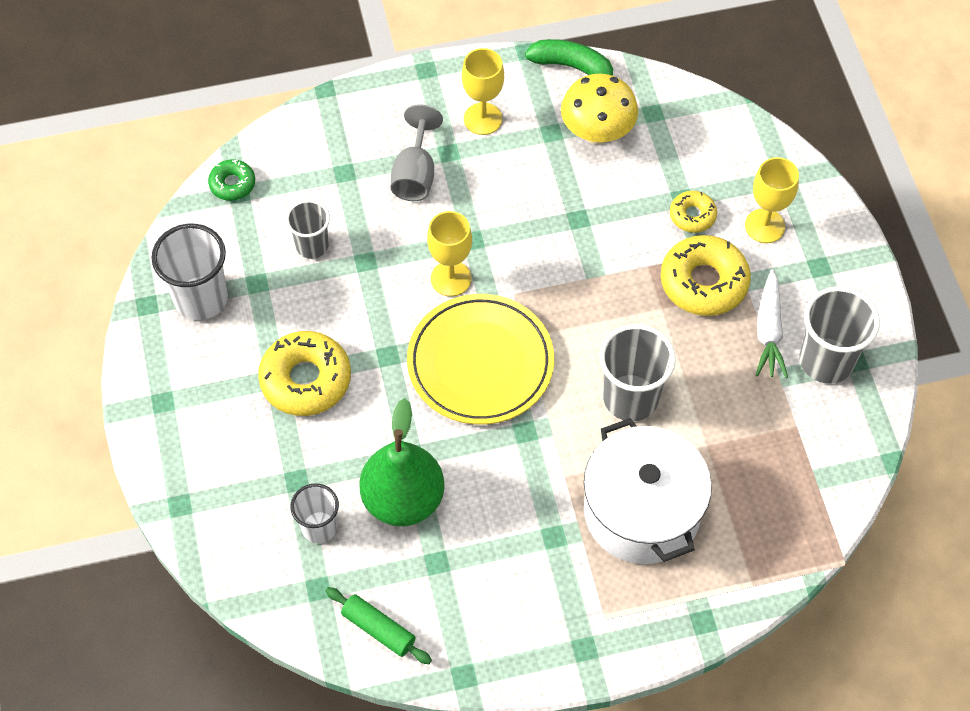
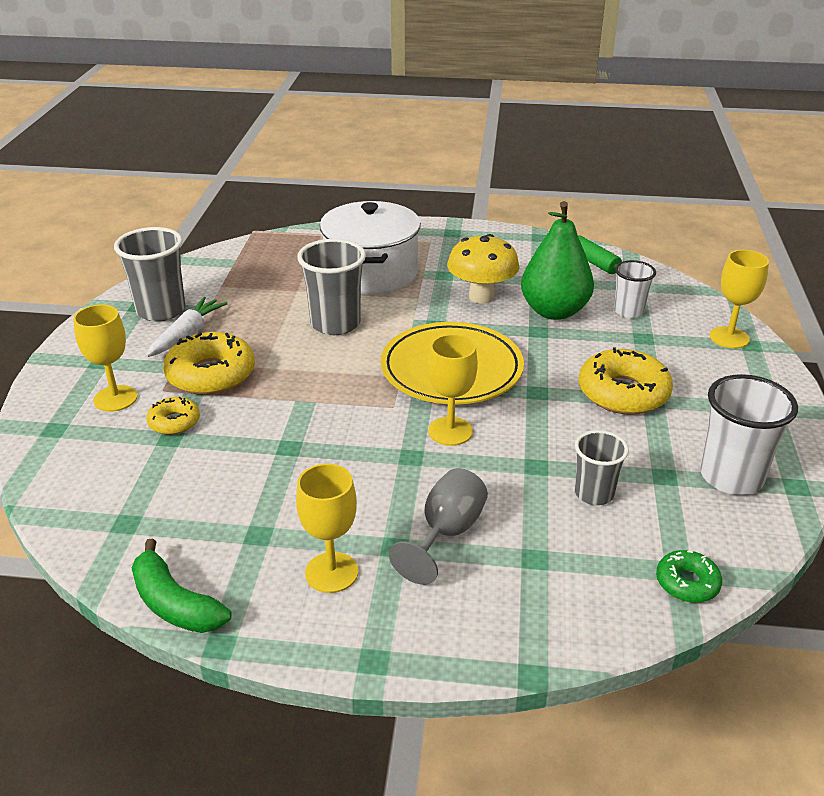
camera: 160 degrees left, 25 degrees down
(203, 510) = (729, 337): none -> yellow goblet
(597, 133) = (207, 519): yellow mushroom -> yellow mushroom (481, 296)

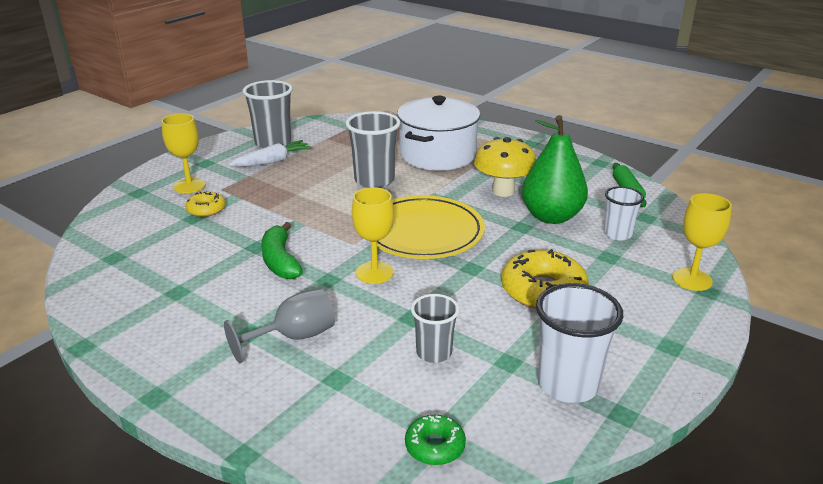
camera: 30 degrees right, 5 degrees down
(175, 603) = (86, 312): green banana -> green banana (280, 261)
(211, 374) = (259, 188): yellow donut -> none
(331, 572) = (193, 332): yellow goblet -> none

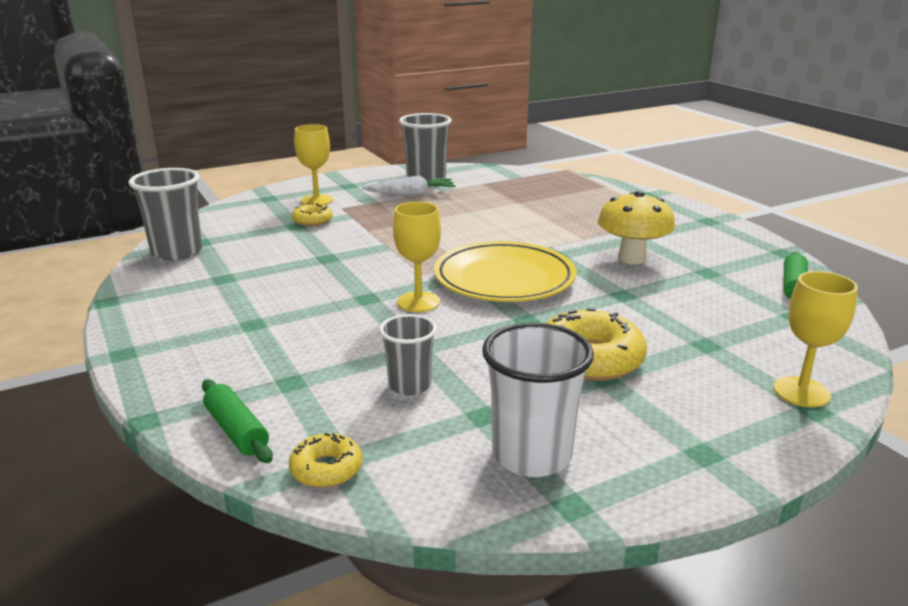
camera: 25 degrees right, 5 degrees down
(280, 261) = (337, 273): green banana -> none
(294, 337) = (287, 338): grey goblet -> none
(333, 437) = (237, 431): none -> green rolling pin
(374, 180) = (496, 225): grey cup -> grey cup (177, 252)
(435, 446) = (326, 469): green donut -> yellow donut
(437, 155) = (587, 215): white pot -> none
(551, 217) = (668, 292): green pear -> none
(617, 234) = (739, 325): white cup -> none

